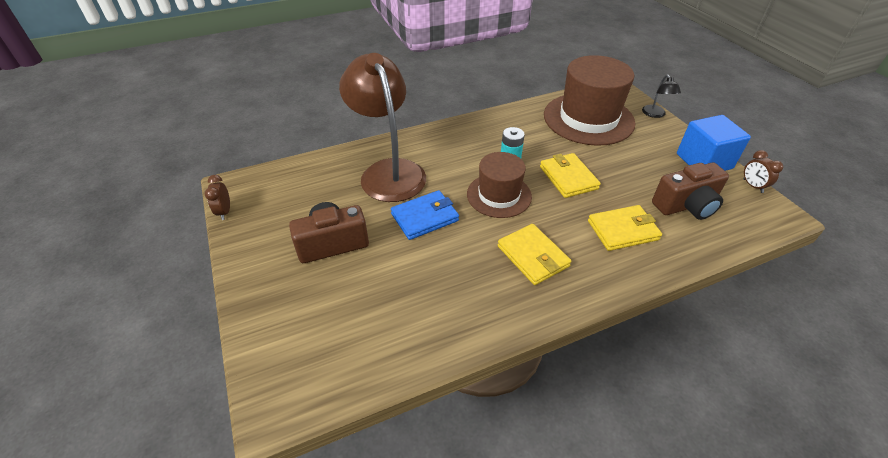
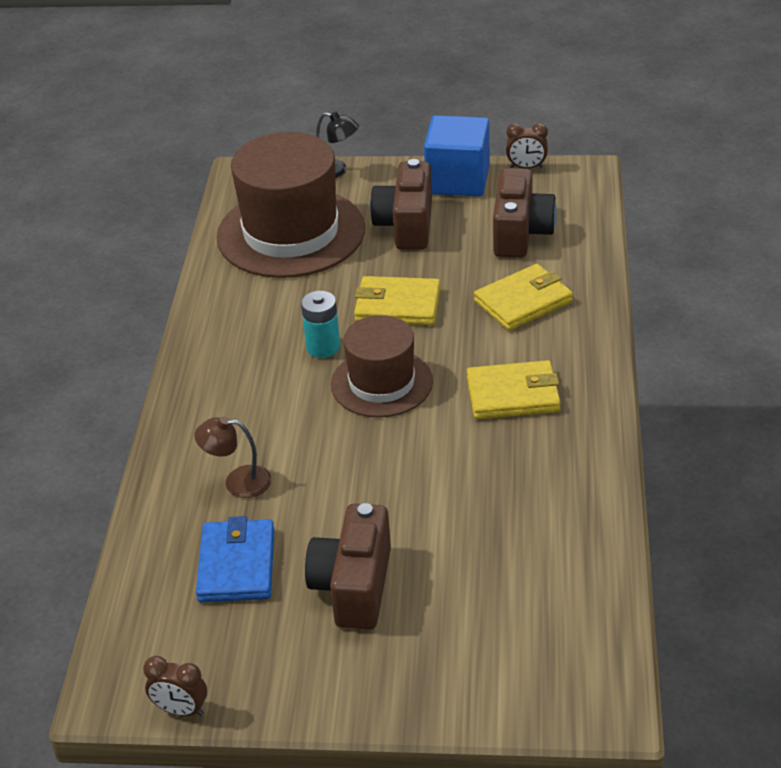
camera: 60 degrees left, 5 degrees down
(388, 171) = (238, 482): brown lamp -> brown lamp, size x0.41
(425, 217) = (371, 472): blue wallet -> blue wallet (237, 565)
(623, 230) = (523, 302): yellow wallet -> yellow wallet turned 45 degrees clockwise
(639, 156) = (406, 225): none -> brown camera

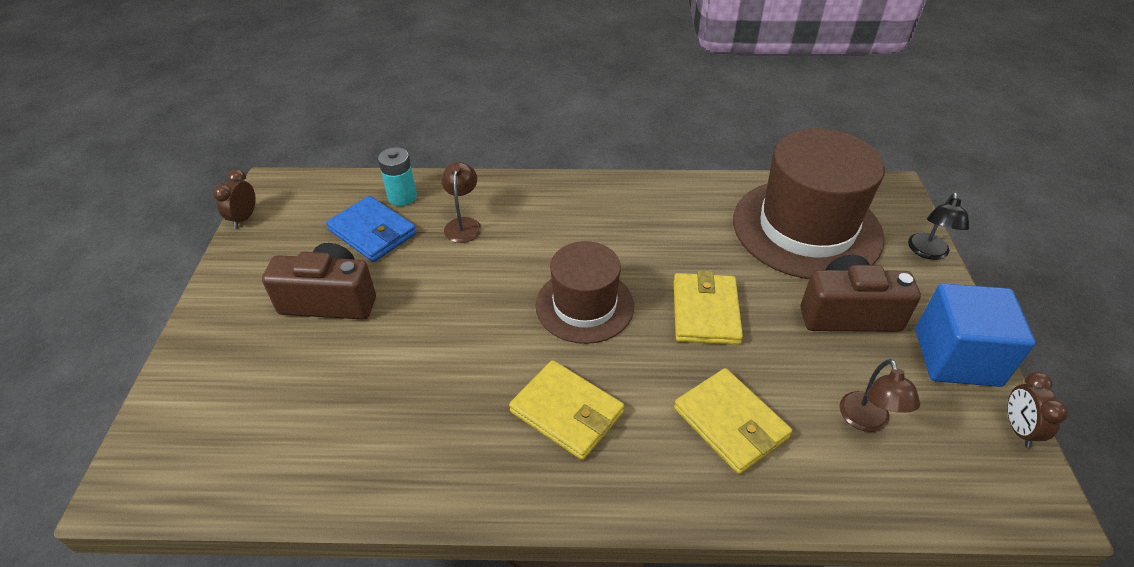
camera: 85 degrees right, 5 degrees up
(237, 565) = (372, 232): blue wallet -> blue wallet turned 45 degrees clockwise
(323, 347) = (634, 262): turquoise battery -> turquoise battery (402, 197)
(513, 395) = (566, 412): yellow wallet -> yellow wallet turned 45 degrees counterclockwise
(520, 233) = (867, 421): brown camera -> brown lamp

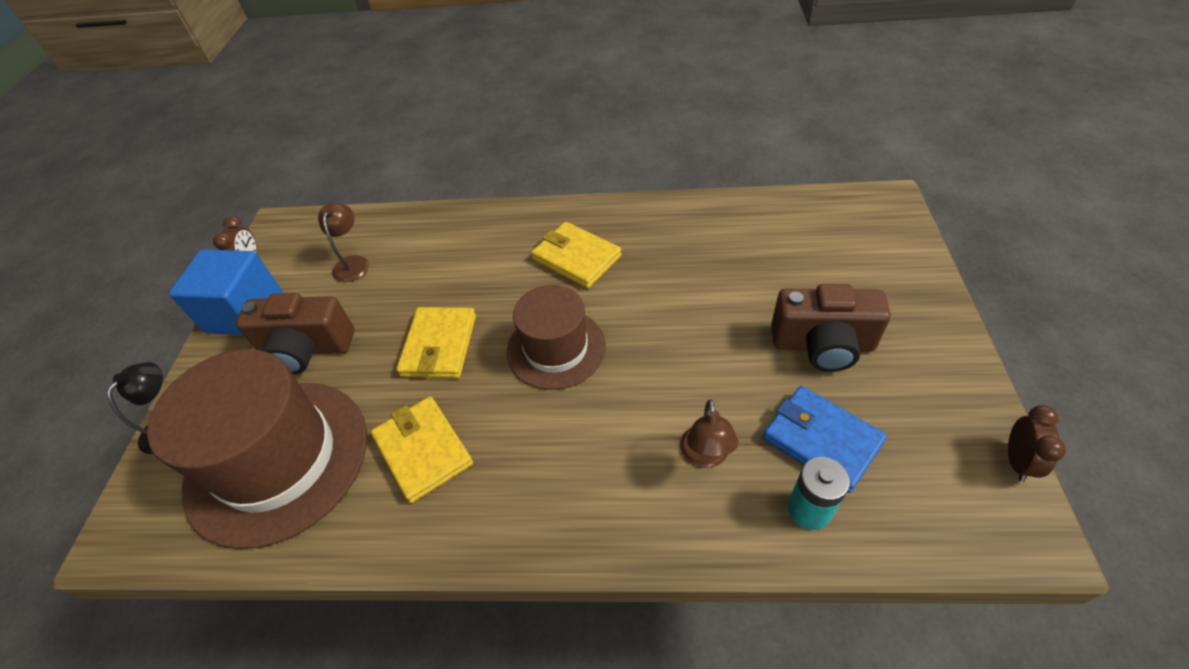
camera: 175 degrees left, 5 degrees up
(730, 423) = (454, 257): yellow wallet -> yellow wallet (423, 450)

